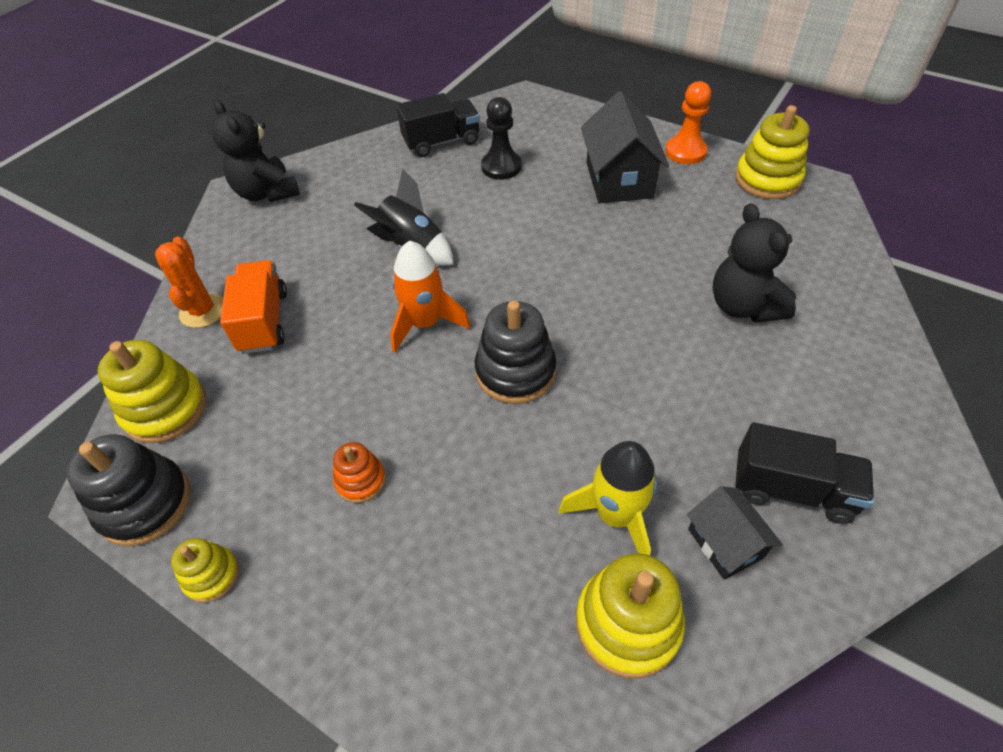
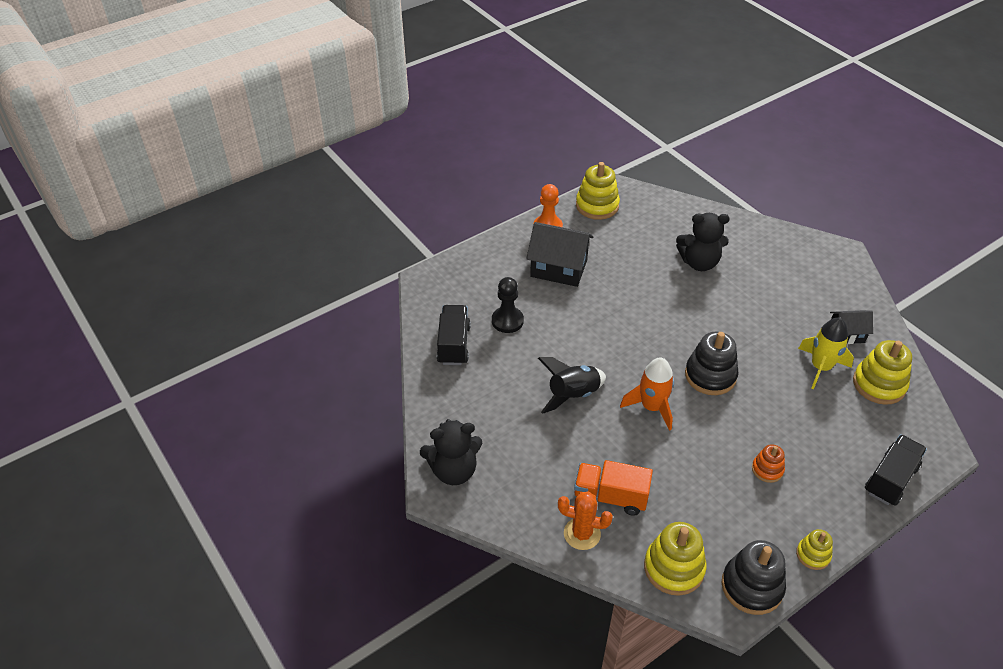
camera: 70 degrees left, 5 degrees down
(792, 489) = (823, 299): black truck -> black truck (890, 479)

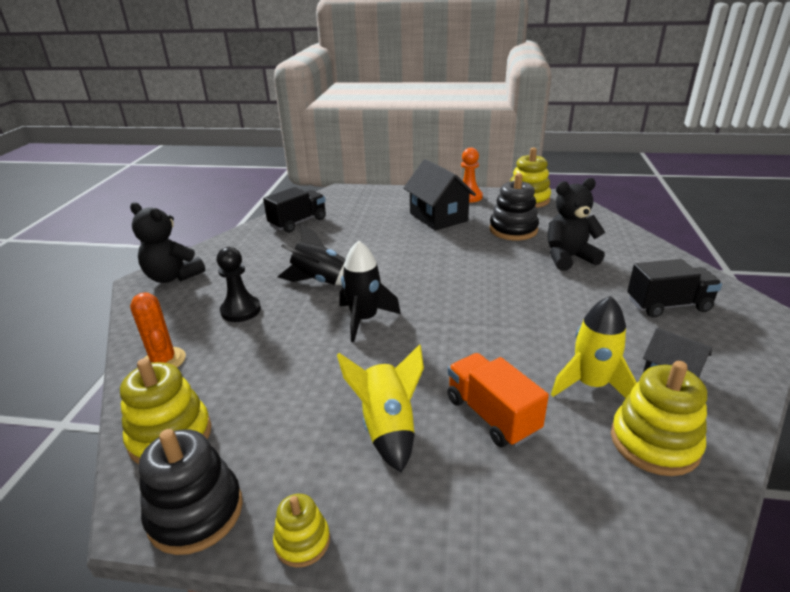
camera: 45 degrees right, 15 degrees down
(507, 321) = (352, 226): black pawn -> black pawn (241, 310)
(610, 497) = (226, 353): orange truck -> orange truck (491, 415)
(651, 407) = (364, 319): orange rocket -> black rocket
(699, 262) = (568, 258): black teddy bear -> black teddy bear turned 120 degrees clockwise
(710, 375) = (453, 328): black stacking toy -> black stacking toy (513, 230)
(767, 469) = (388, 427): orange stacking toy -> yellow rocket
(890, 479) = (527, 547): black truck -> black truck (668, 305)

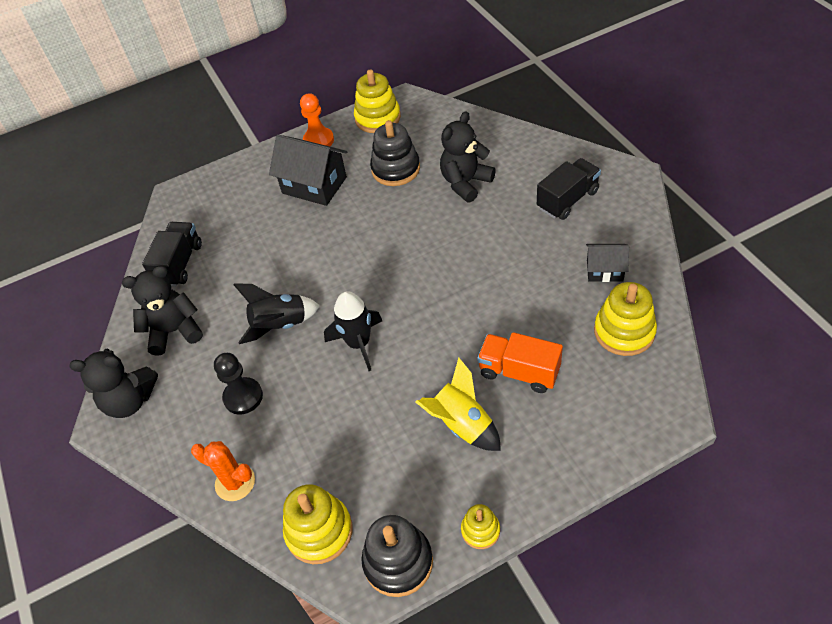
camera: 30 degrees left, 20 degrees up
(249, 254) = (174, 331): none -> black teddy bear
(590, 385) = (562, 308): yellow rocket -> none

